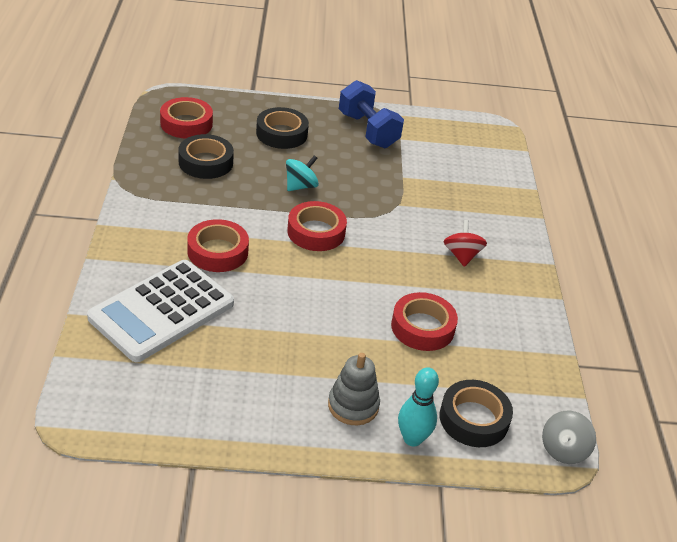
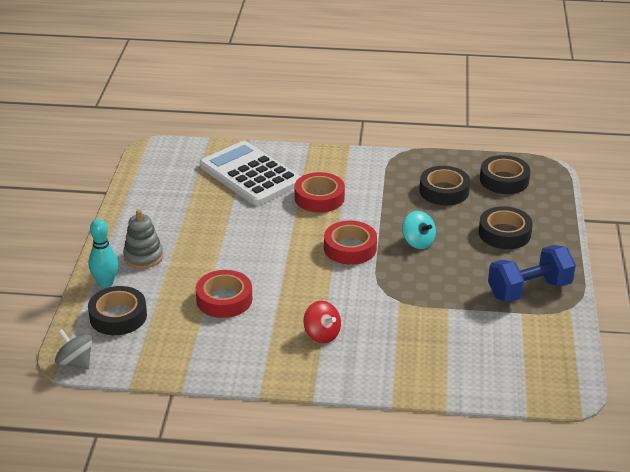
camera: 100 degrees right, 5 degrees down
(186, 123) = (504, 180): red tape -> black tape
(462, 255) = (322, 334): red spinning top -> red spinning top turned 45 degrees clockwise

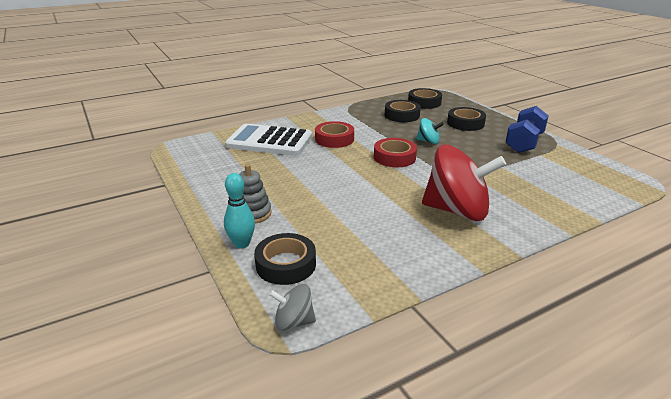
camera: 35 degrees left, 5 degrees down
(224, 299) = (356, 217): red tape -> none
(322, 334) = (457, 211): red spinning top -> red spinning top, size x2.20

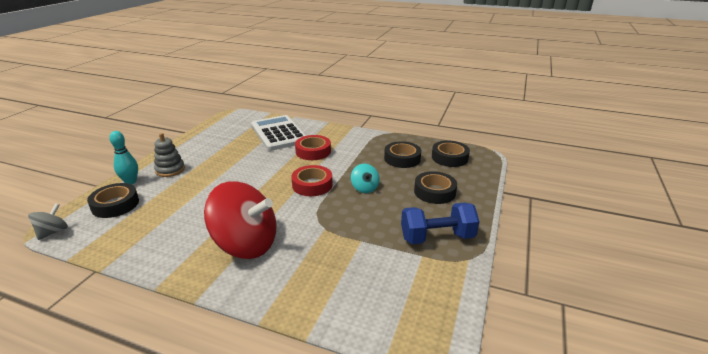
camera: 50 degrees right, 0 degrees up
(293, 321) = (53, 232): grey spinning top -> grey spinning top turned 60 degrees clockwise
(457, 211) = (246, 244): red spinning top -> red spinning top turned 45 degrees counterclockwise

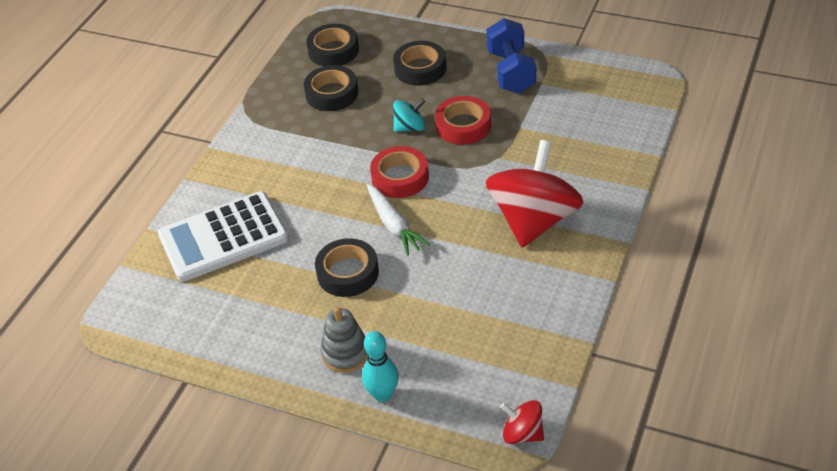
camera: 85 degrees left, 15 degrees up
(53, 232) = (522, 434): grey spinning top -> red spinning top
(115, 205) = (451, 387): black tape -> black tape (347, 273)
(266, 183) = (394, 225): none -> white carrot
(313, 151) = (299, 186): red tape -> red tape (463, 126)

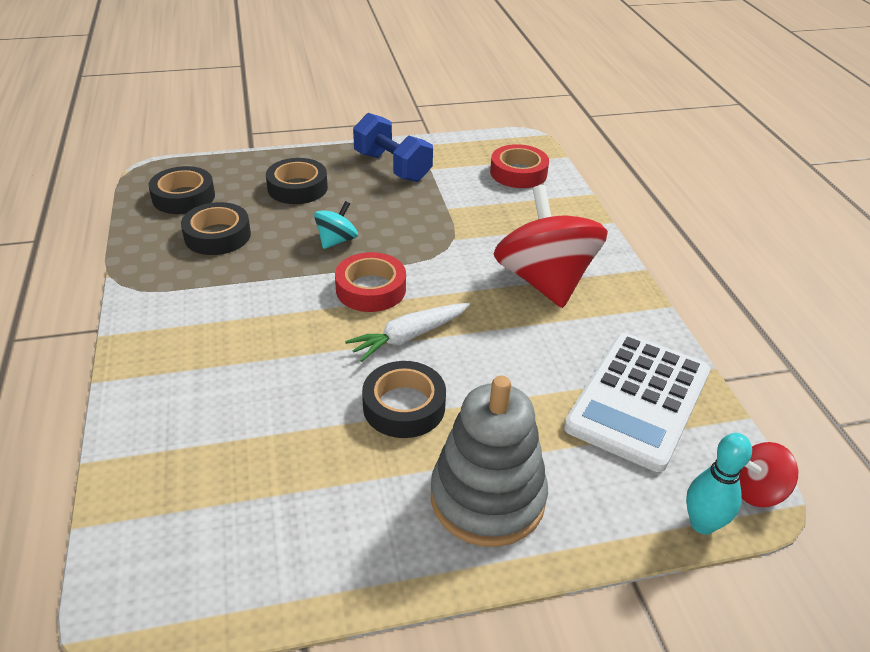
camera: 40 degrees left, 5 degrees down
(223, 237) = (207, 430): white calculator -> white calculator (638, 400)
(345, 353) = (487, 498): grey stacking toy -> grey stacking toy, size x1.71
(383, 394) = (576, 524): turquoise bowling pin -> turquoise bowling pin (702, 524)
(394, 225) = (409, 337): white carrot -> white carrot turned 120 degrees clockwise
(463, 126) = (391, 223): red tape -> red tape (518, 173)

